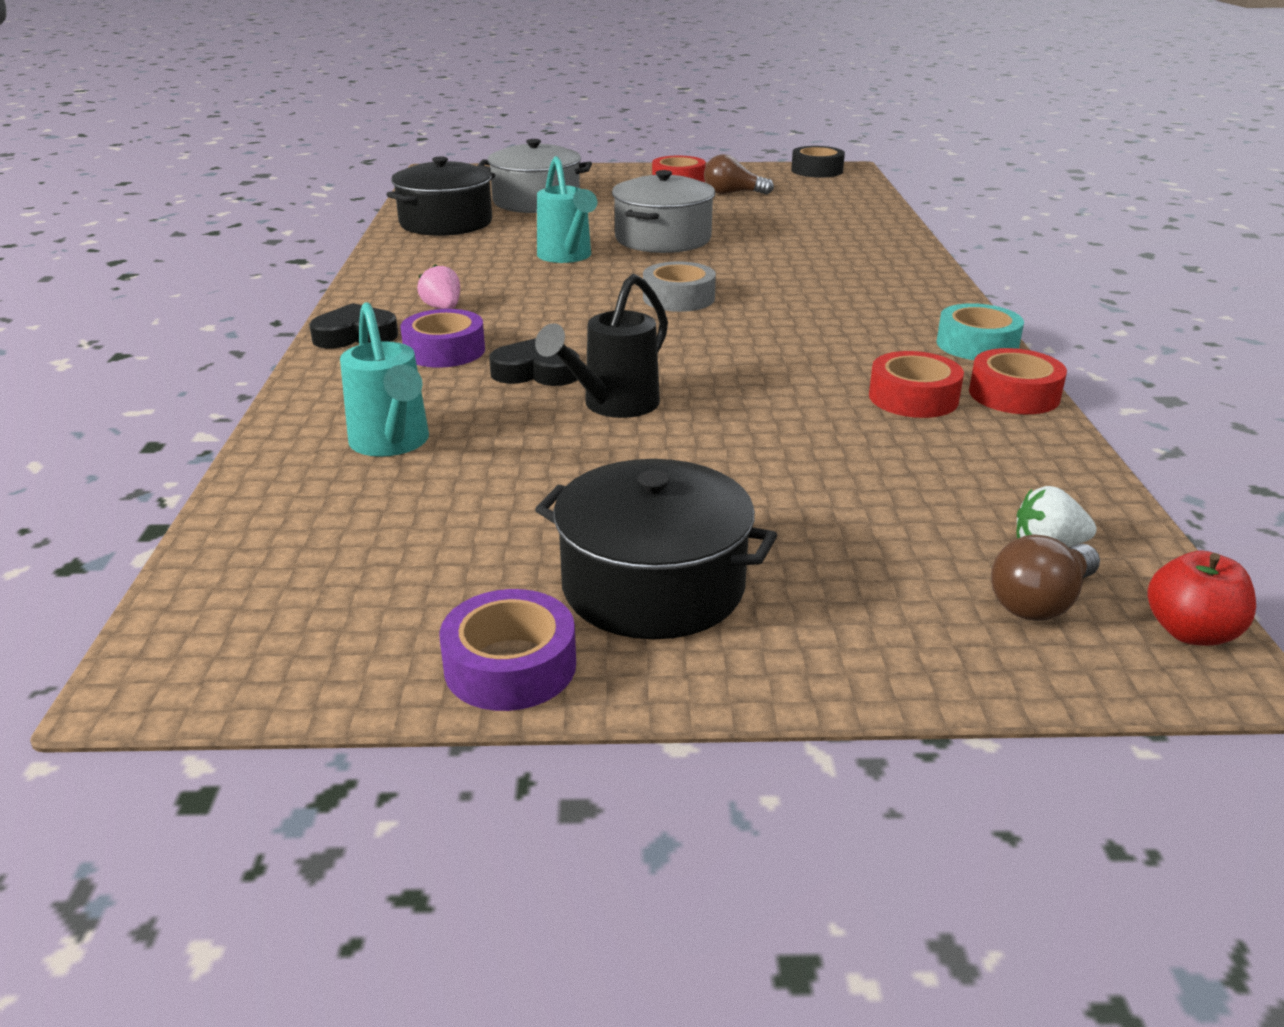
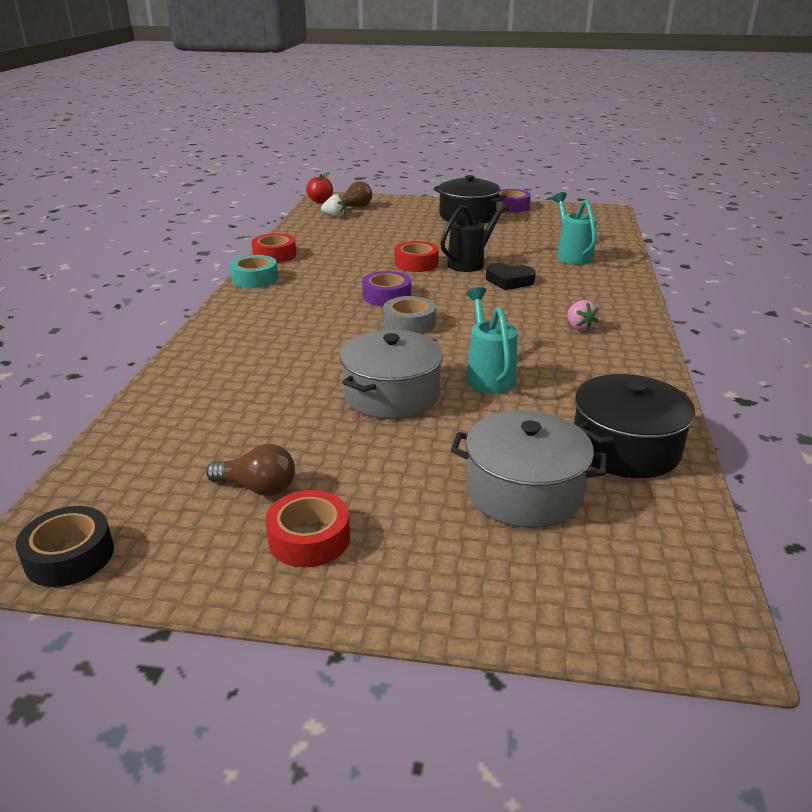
camera: 170 degrees left, 0 degrees up
(355, 335) = (628, 310): black heart -> none
(444, 351) = (565, 296): purple tape -> purple tape (386, 296)
(913, 398) = (324, 257): red tape -> red tape (416, 263)

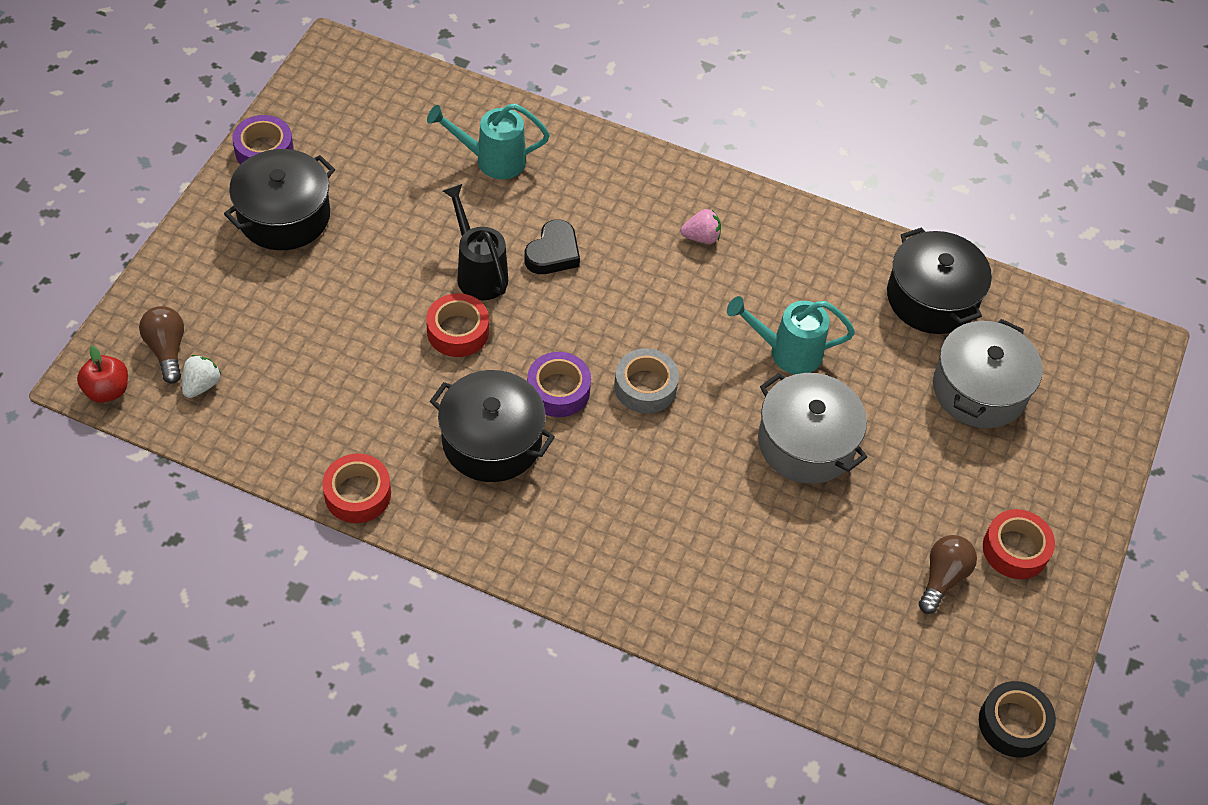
camera: 80 degrees left, 25 degrees up
(255, 278) = (444, 530): turquoise tape -> none
(331, 282) = (492, 441): none -> black pot

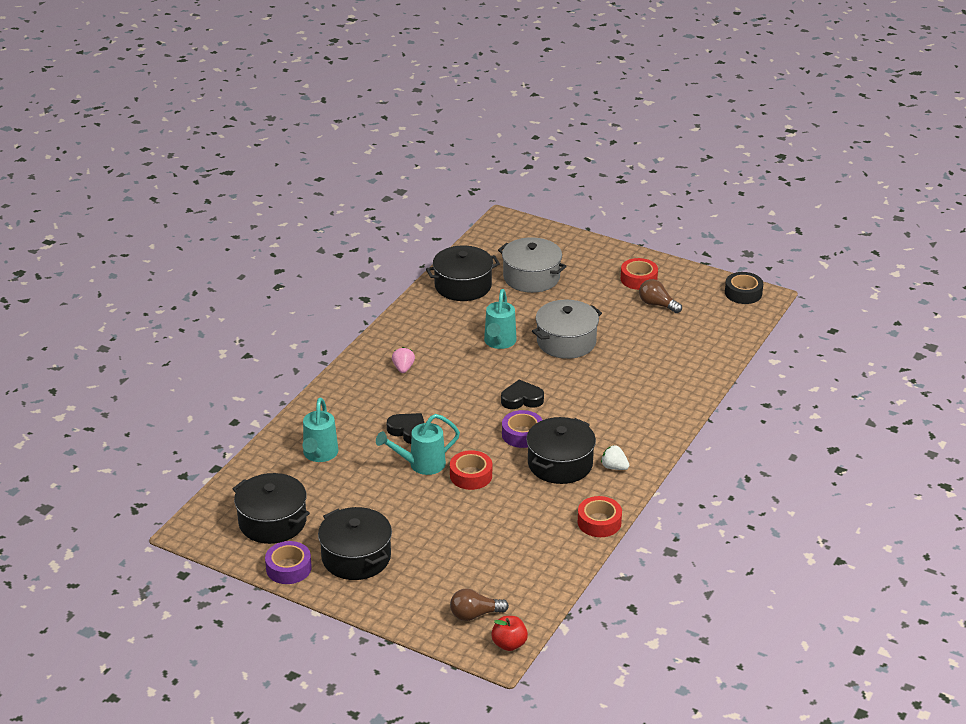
camera: 80 degrees left, 20 degrees down
(201, 385) = (507, 596): white strawberry -> white strawberry (614, 467)
(353, 126) = (272, 522): none -> black pot
(478, 272) = (421, 465): black watering can -> turquoise watering can
(645, 387) = (522, 399): grey tape -> black heart

